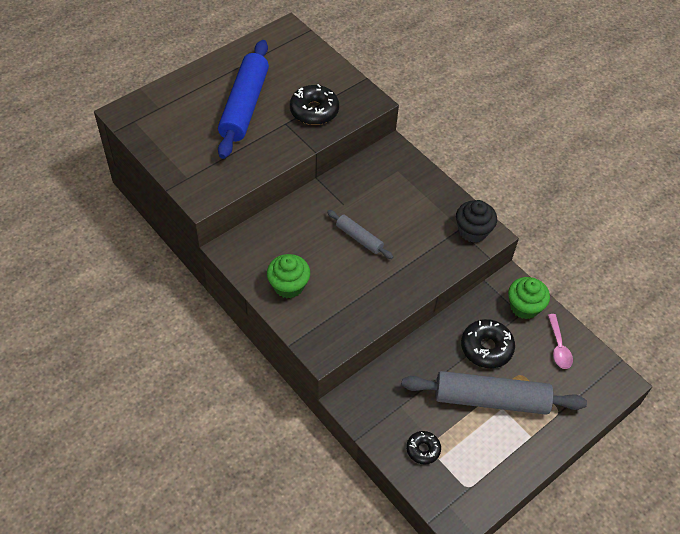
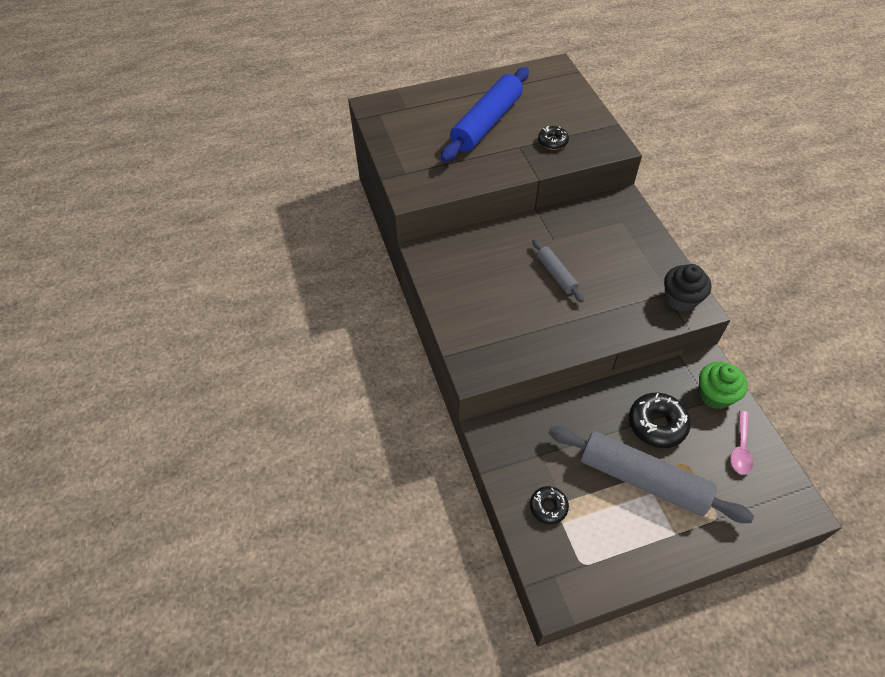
camera: 25 degrees right, 0 degrees up
(288, 285) = (467, 300): green cupcake -> none
(314, 111) = (552, 142): black donut -> black donut, size x0.60

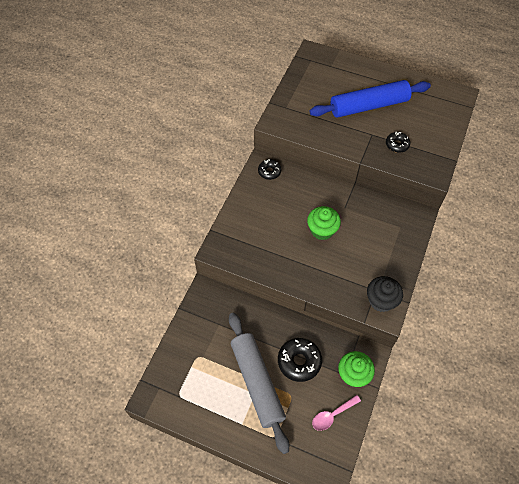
camera: 40 degrees right, 5 degrees up
(548, 507) = (193, 353): black donut -> black donut (269, 172)
(556, 274) = (322, 230): grey rolling pin -> green cupcake

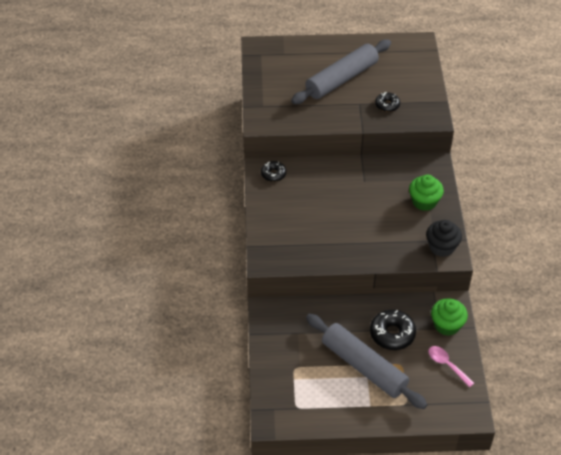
camera: 25 degrees left, 10 degrees down
(322, 230) = (354, 208): green cupcake -> green cupcake (424, 202)
(332, 415) = (447, 365): pink spoon -> pink spoon turned 105 degrees clockwise
(369, 106) = (341, 79): blue rolling pin -> grey rolling pin

